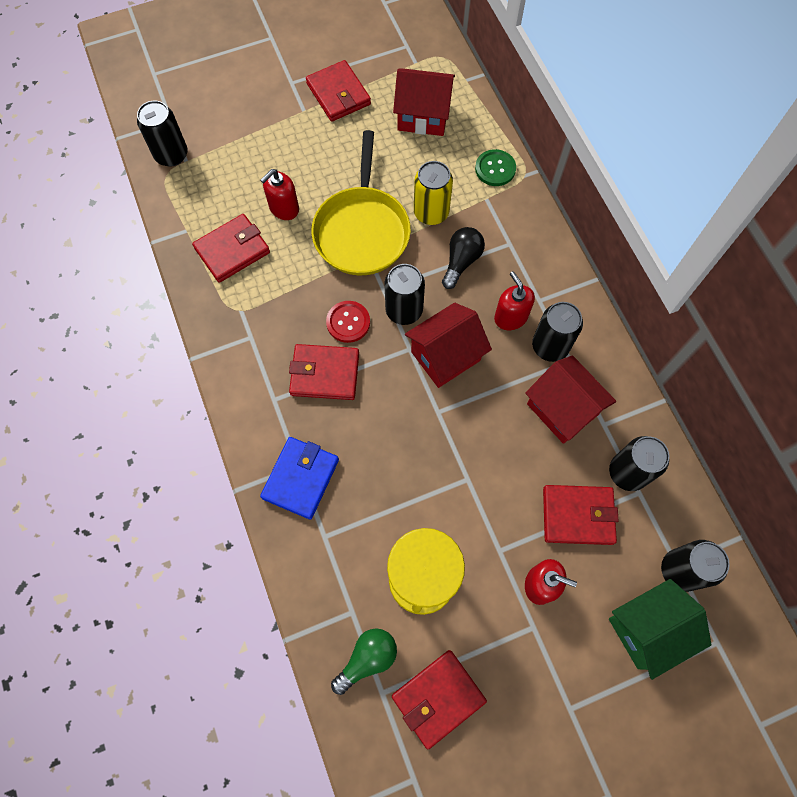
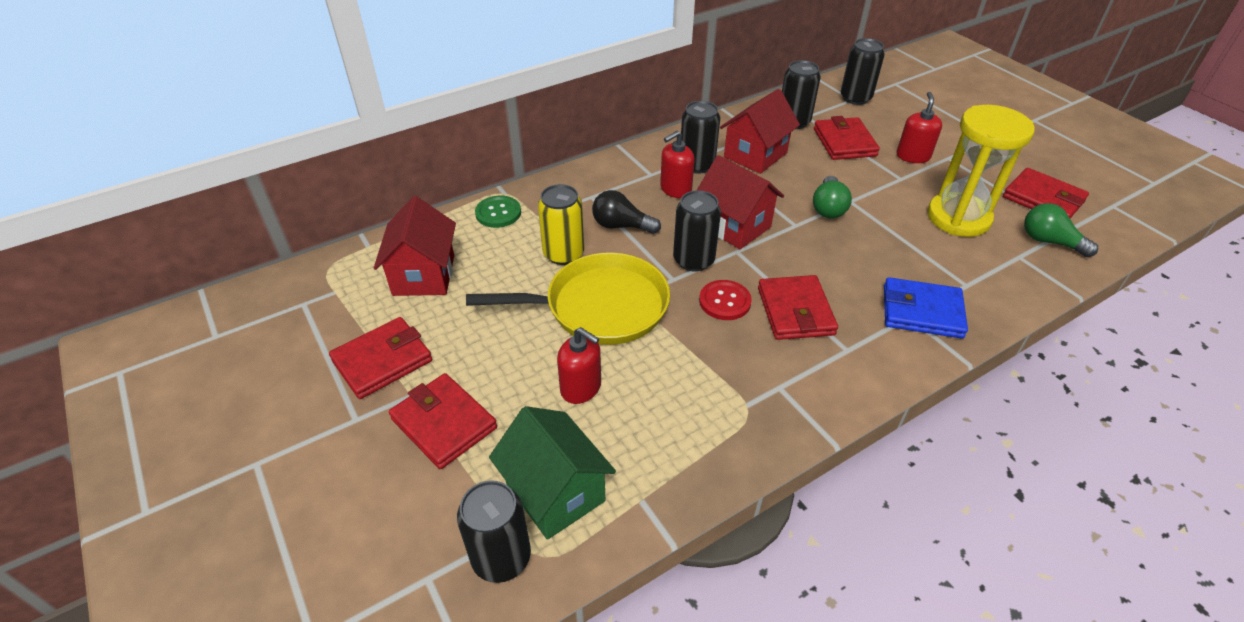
camera: 100 degrees left, 25 degrees down
(232, 250) = (660, 433): red wallet -> red wallet (444, 423)
(459, 452) = (828, 208): none -> green light bulb
(647, 629) = (908, 109): green house -> green house (555, 492)

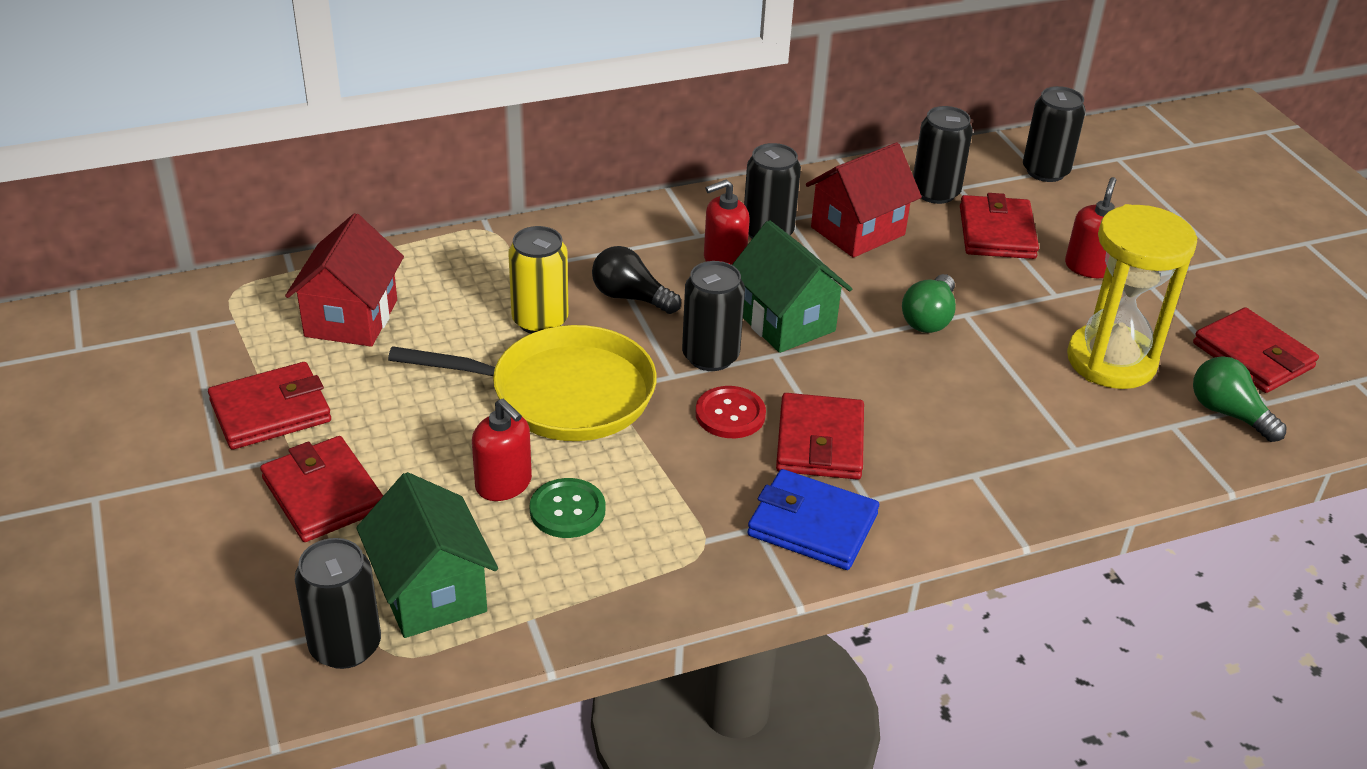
camera: 10 degrees right, 5 degrees down
(498, 213) = (472, 255): green button -> green button (567, 510)
(734, 226) = (785, 321): red house -> green house
(921, 312) = (993, 471): blue wallet -> blue wallet (812, 525)

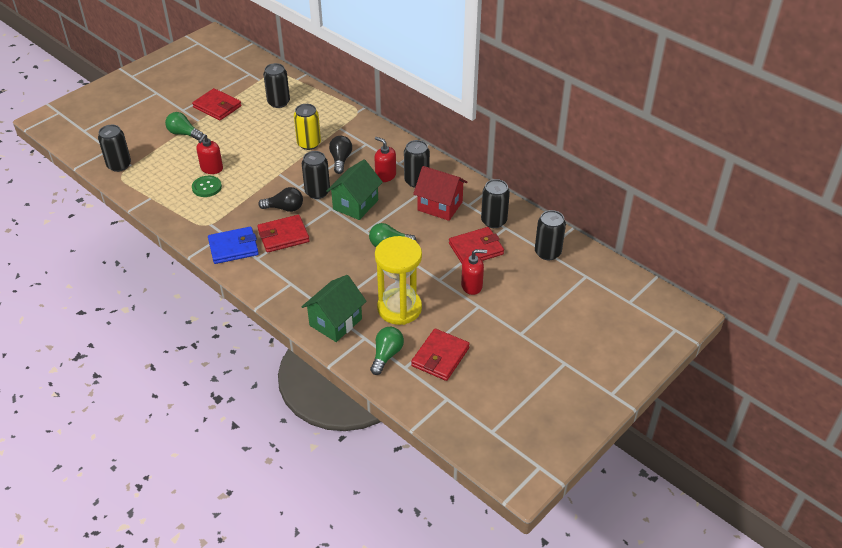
camera: 65 degrees right, 5 degrees up
(323, 494) = (183, 134): red wallet -> green light bulb
(351, 318) = (278, 102): red house -> black can
(431, 592) = (151, 173): green house -> green house (335, 322)
(564, 393) = (269, 164): yellow pan -> none
(730, 414) = (285, 208): red button -> black light bulb
(812, 525) = (233, 247): blue wallet -> blue wallet turned 75 degrees clockwise

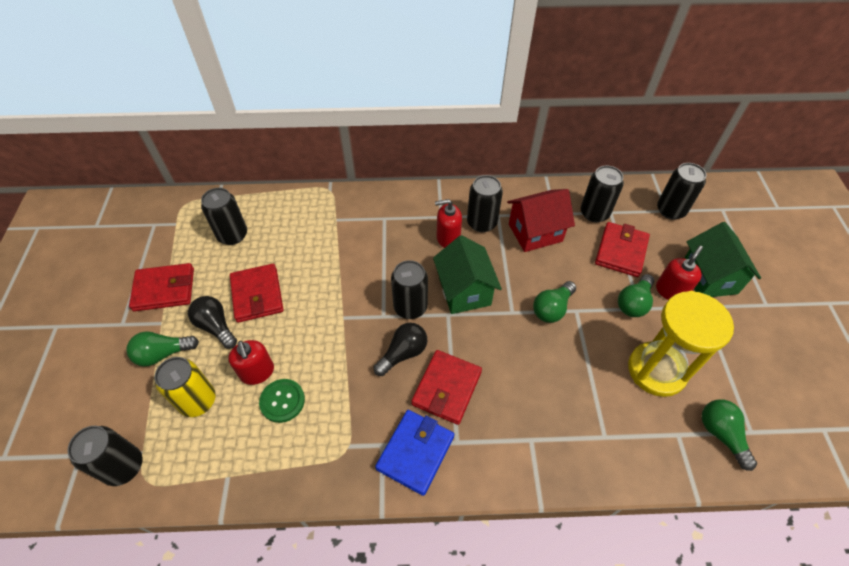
camera: 45 degrees left, 10 degrees up
(309, 144) = (328, 259): yellow can -> yellow can (198, 401)
(335, 322) = (632, 443): green house -> green house (709, 277)
(340, 160) = (384, 253): black light bulb -> black light bulb (216, 326)
(439, 275) = (633, 303): none -> green light bulb
(440, 357) = (756, 389): red wallet -> red wallet (257, 295)

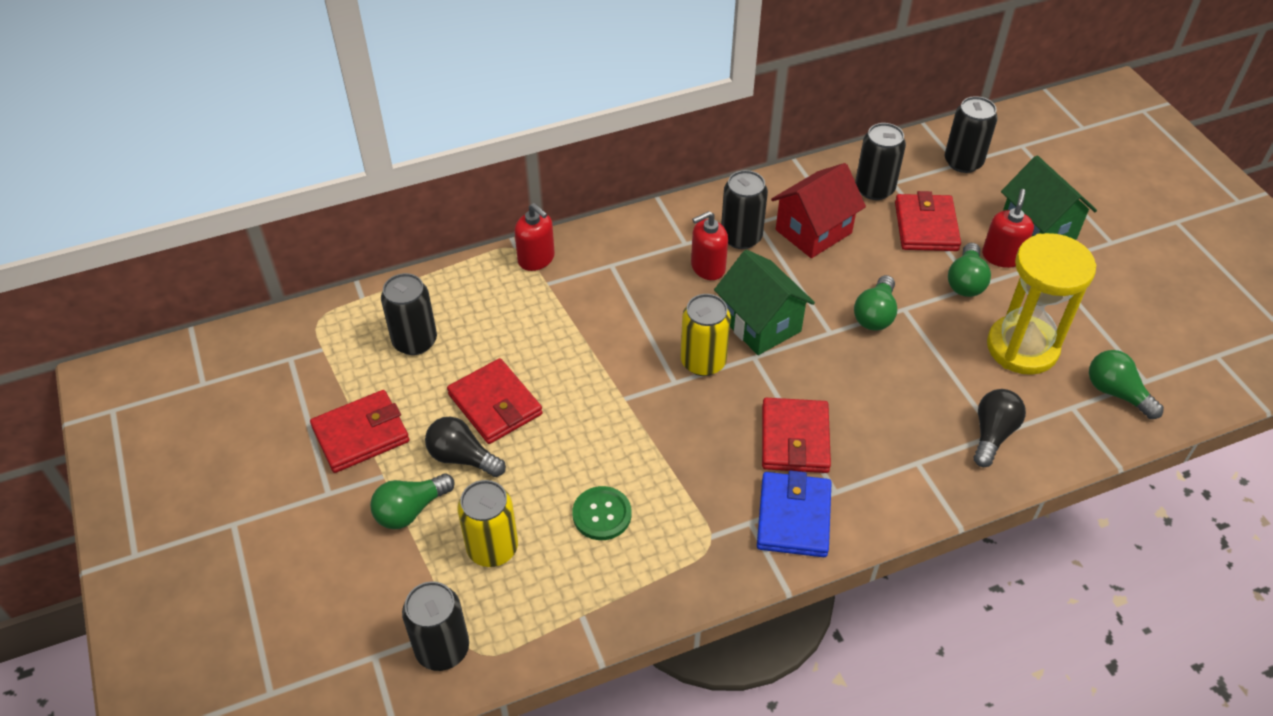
camera: 20 degrees left, 5 degrees down
(257, 372) = (550, 493): red soap dispenser -> red soap dispenser (536, 259)
(403, 353) = (722, 416): black light bulb -> black light bulb (992, 434)
(410, 307) = (703, 362): black can -> yellow can

